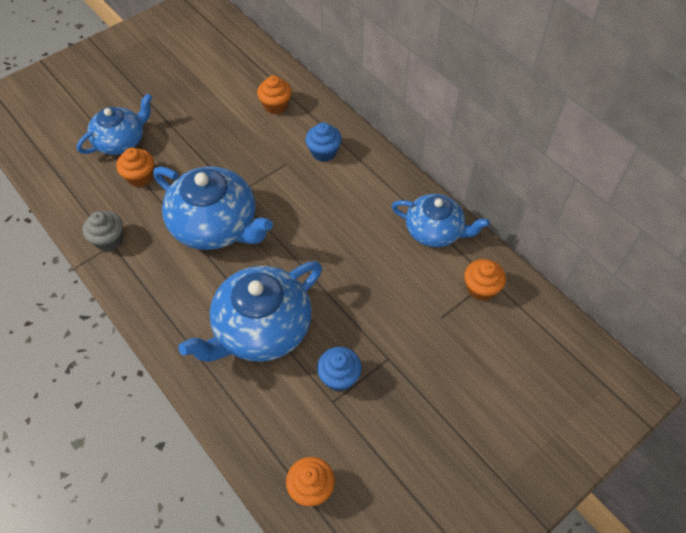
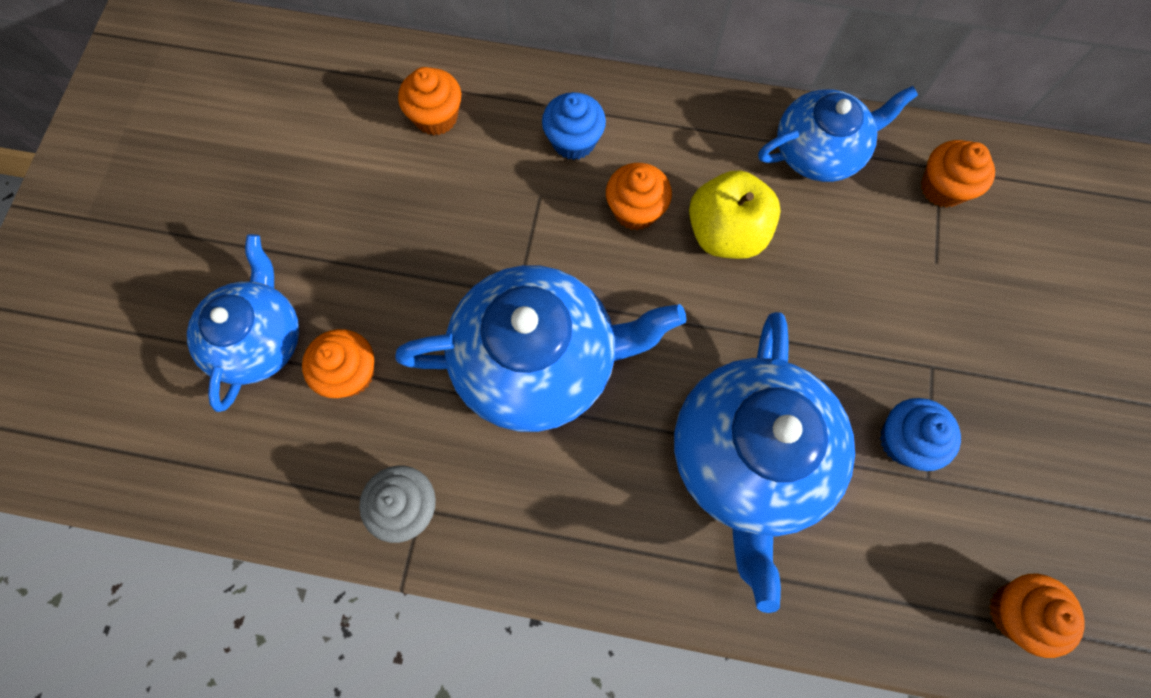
camera: 40 degrees left, 15 degrees up
(321, 197) = (635, 210): none -> orange cupcake
(351, 234) = (725, 233): none -> yellow apple

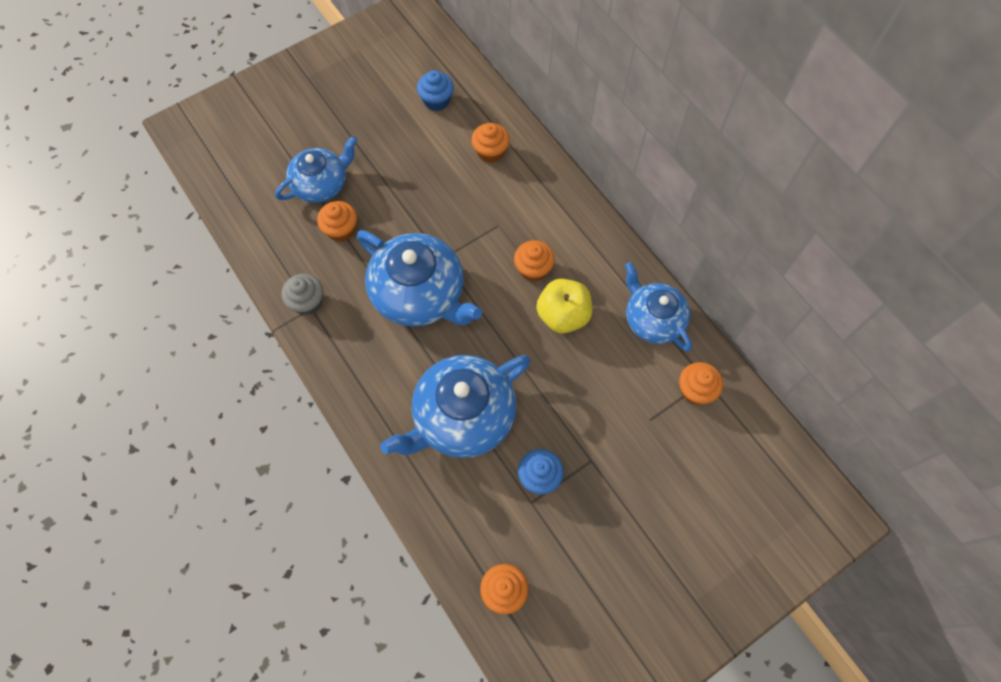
camera: 45 degrees right, 5 degrees down
(573, 141) = (540, 214): blue cupcake -> blue cupcake (436, 101)
(819, 151) = (652, 319): blue teapot -> blue teapot turned 150 degrees counterclockwise

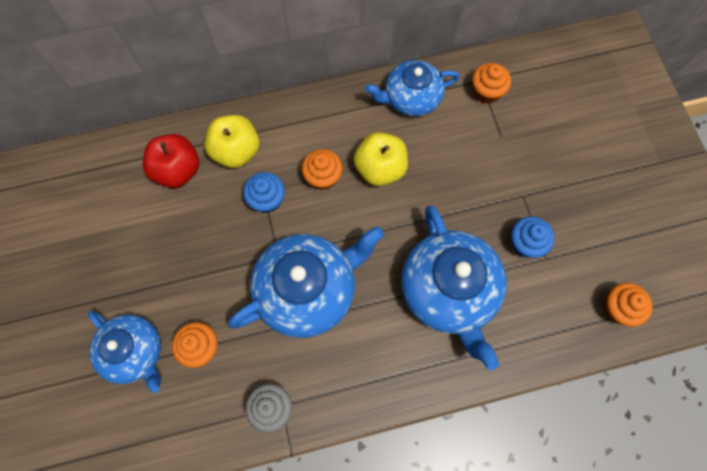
camera: 70 degrees left, 5 degrees up
(321, 184) = (135, 352): blue teapot -> blue teapot turned 150 degrees clockwise
(436, 101) = (90, 201): blue cupcake -> blue cupcake (267, 199)
(490, 152) = (178, 170): orange cupcake -> red apple
(528, 189) = (236, 151): none -> yellow apple

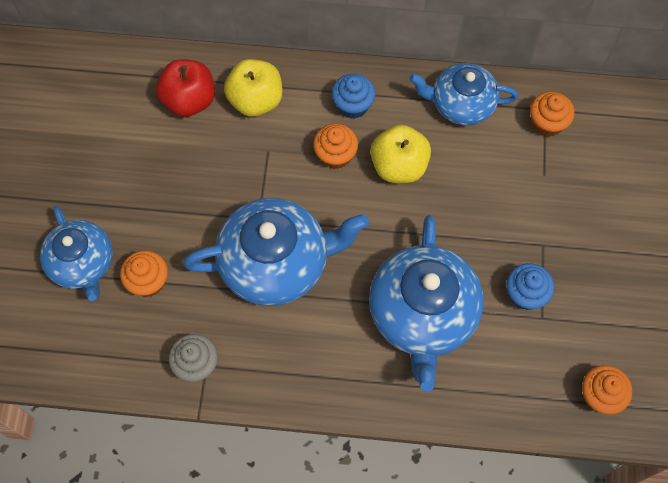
camera: 20 degrees right, 5 degrees down
(267, 199) = (269, 159): blue cupcake -> blue cupcake (353, 105)

